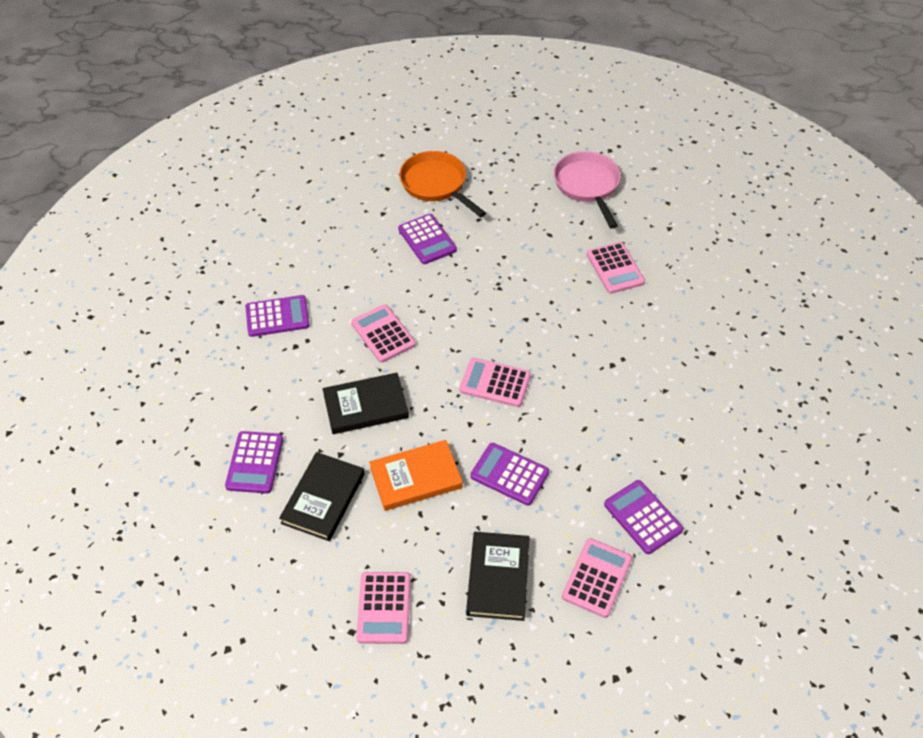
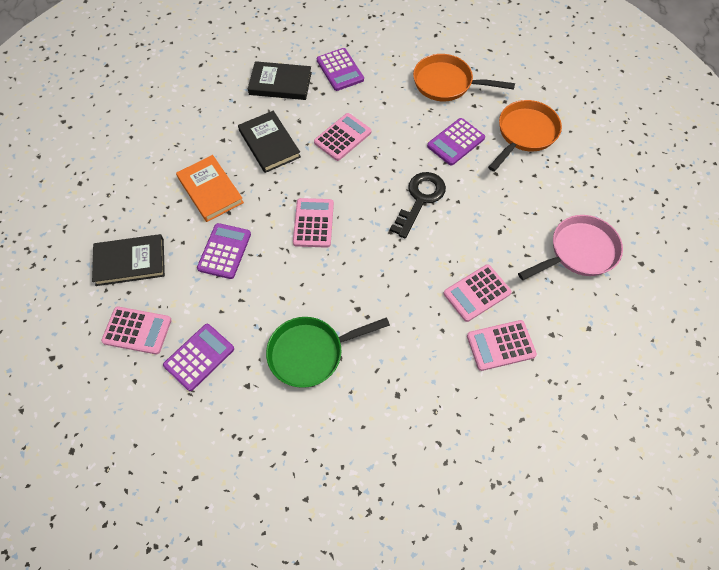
camera: 75 degrees right, 10 degrees up
(254, 462) = (206, 94): purple calculator -> none
(323, 498) = (183, 140): black book -> black book (280, 83)
(342, 227) = (447, 83): none -> orange pan
(384, 608) = (99, 196): pink calculator -> pink calculator (500, 345)
(492, 285) = (420, 199): none -> black key
(656, 413) = (311, 353): none -> green pan

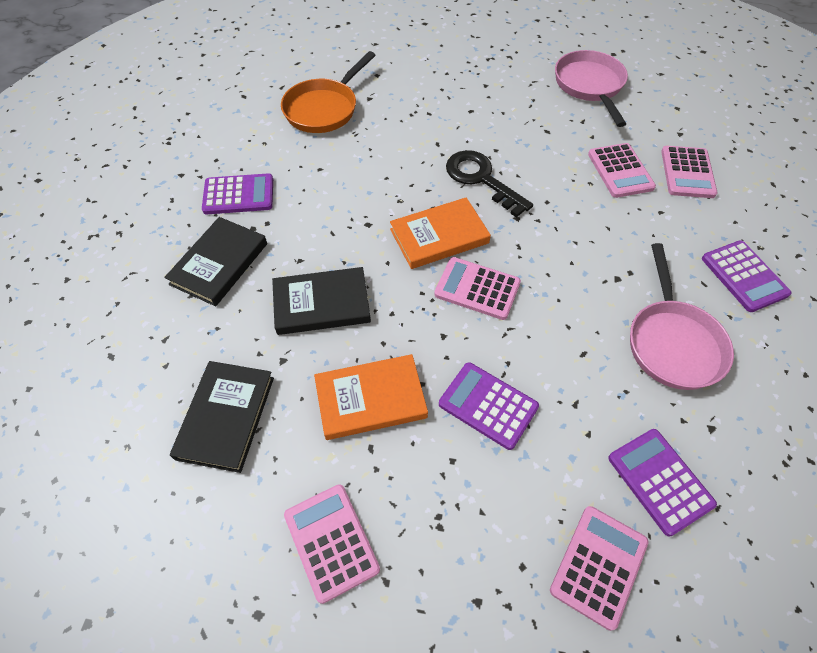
camera: 70 degrees left, 5 degrees down
(130, 262) = (464, 551): black book -> black book (225, 417)
(311, 353) = (672, 342): green pan -> pink pan
(343, 137) = (353, 222): pink calculator -> pink calculator (331, 541)
(351, 189) = (439, 236): none -> orange book
(455, 142) = (413, 127): purple calculator -> purple calculator (744, 276)
(525, 134) = (429, 75): orange pan -> none

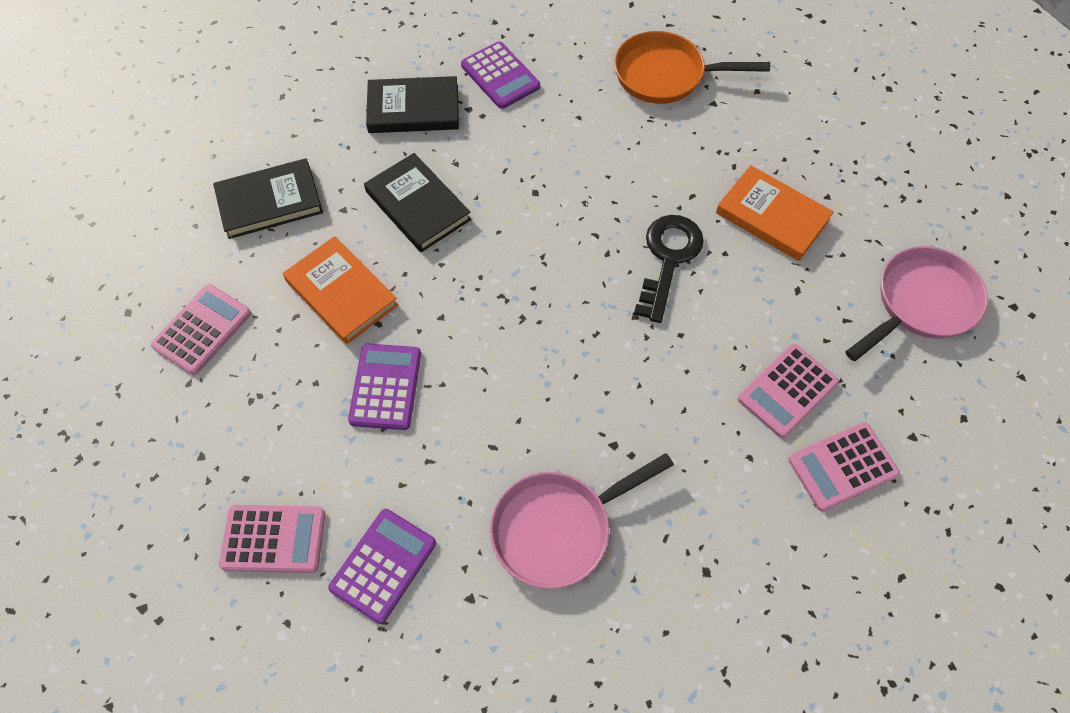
camera: 60 degrees right, 5 degrees up
(439, 236) = (560, 258): orange book -> orange book (772, 216)
(477, 289) = (514, 320): pink calculator -> none
(744, 276) = (706, 579): purple calculator -> none

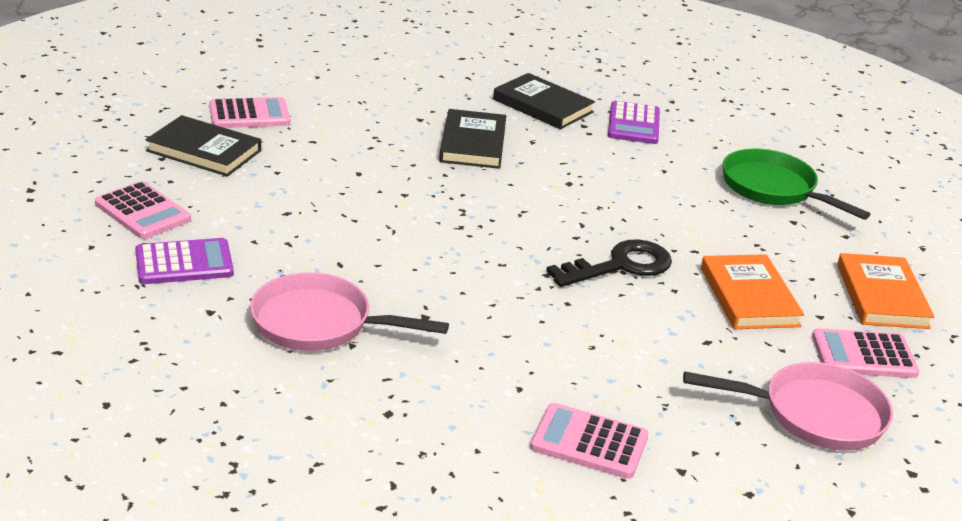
camera: 40 degrees right, 30 degrees down
(269, 201) = (378, 91): black book -> black book (204, 151)
(341, 293) = (357, 148): orange book -> orange book (881, 296)
(386, 387) = (316, 199): purple calculator -> none
(666, 75) = (773, 189): orange pan -> green pan
(787, 391) = (608, 379): pink calculator -> pink calculator (864, 355)

